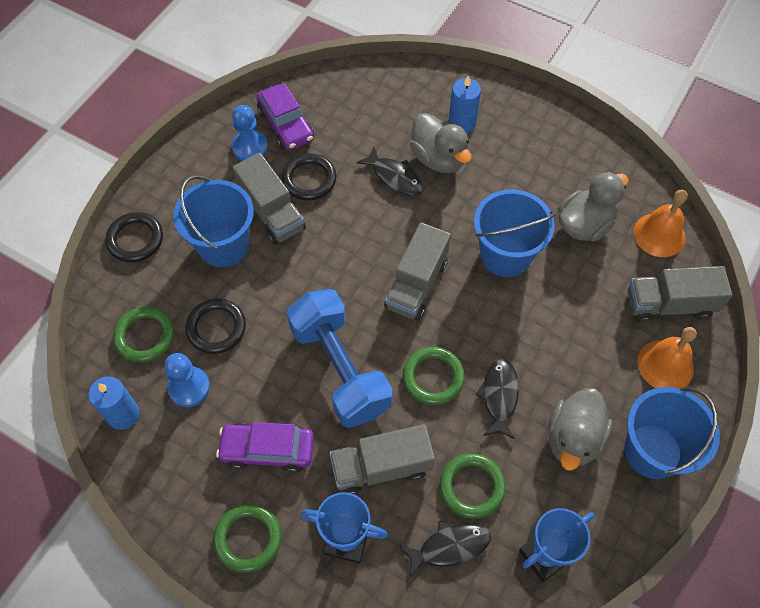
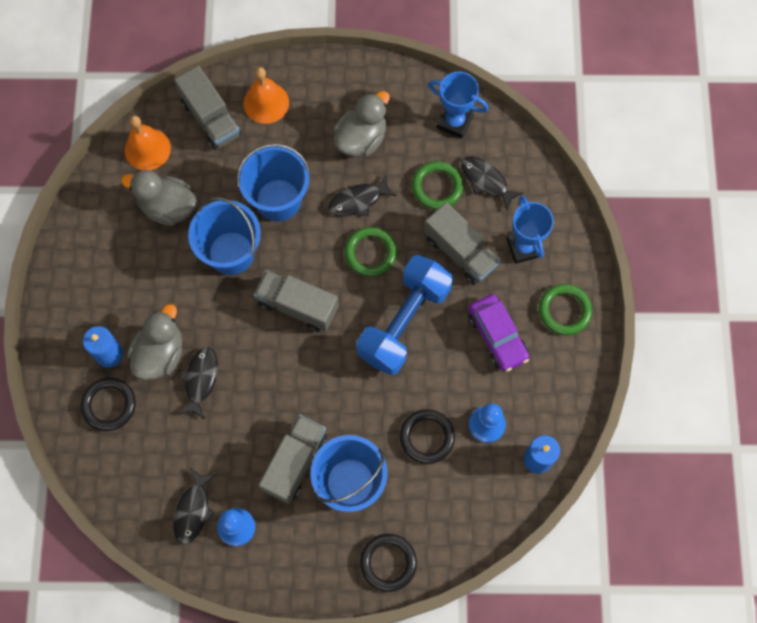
camera: 120 degrees left, 10 degrees up
(145, 336) = (467, 489): green ring -> none
(286, 125) = (193, 510): purple car -> black fish
(309, 179) = (243, 451): black ring -> black ring (109, 405)
(416, 284) = (297, 306): grey truck -> grey truck turned 150 degrees counterclockwise
(573, 438) = (361, 139): grey duck -> grey duck turned 45 degrees counterclockwise
(652, 451) = (340, 86): blue bucket -> blue bucket (278, 200)

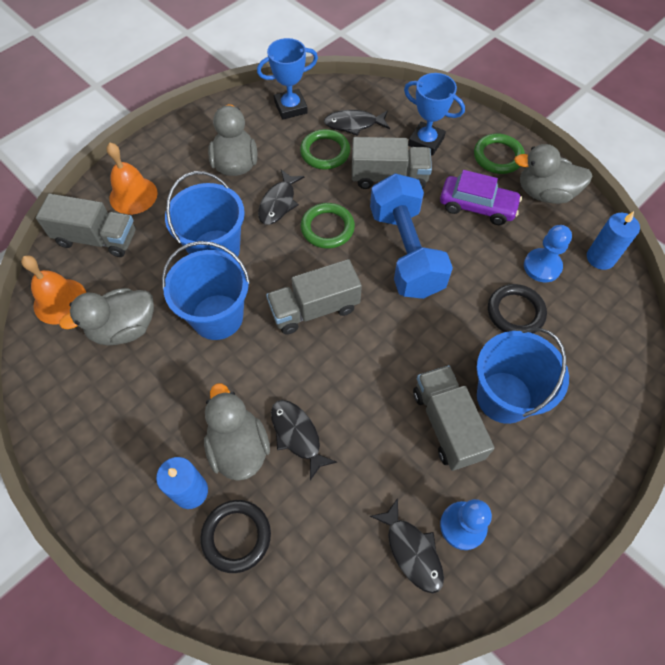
camera: 45 degrees left, 10 degrees down
(388, 562) = (603, 428): black ring -> none
(562, 373) = (545, 193): none -> grey duck

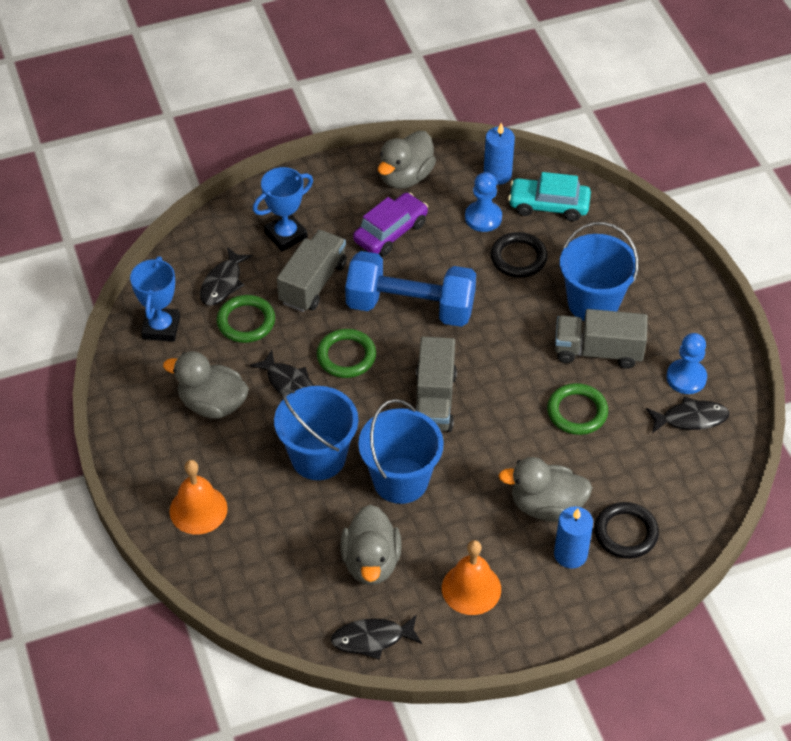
camera: 65 degrees left, 10 degrees down
(60, 301) = (305, 611): orange bell -> orange bell (471, 588)
(97, 238) = (239, 558): grey truck -> none
(297, 435) = (556, 459): black fish -> black fish (372, 639)
(498, 156) = (341, 189): green ring -> green ring (577, 412)
(595, 313) = (548, 206): none -> turquoise car

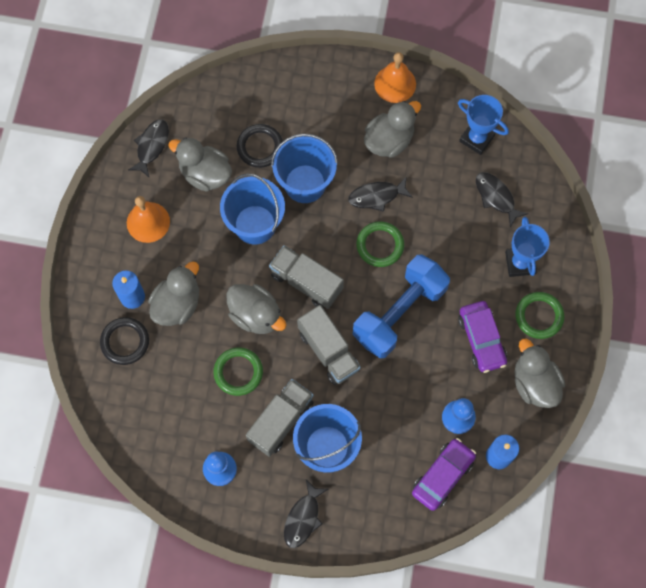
camera: 120 degrees right, 20 degrees up
(198, 509) = (308, 93): orange bell -> orange bell (395, 84)
(246, 322) = (450, 195): green ring -> green ring (539, 316)
(313, 283) = (461, 258): grey truck -> grey truck (328, 351)
(504, 427) = (256, 315): none -> grey duck
(518, 258) = (402, 419): black ring -> black ring (260, 147)
(548, 206) = (442, 476): turquoise car -> purple car
(690, 418) = (184, 447): black fish -> black fish (303, 518)

